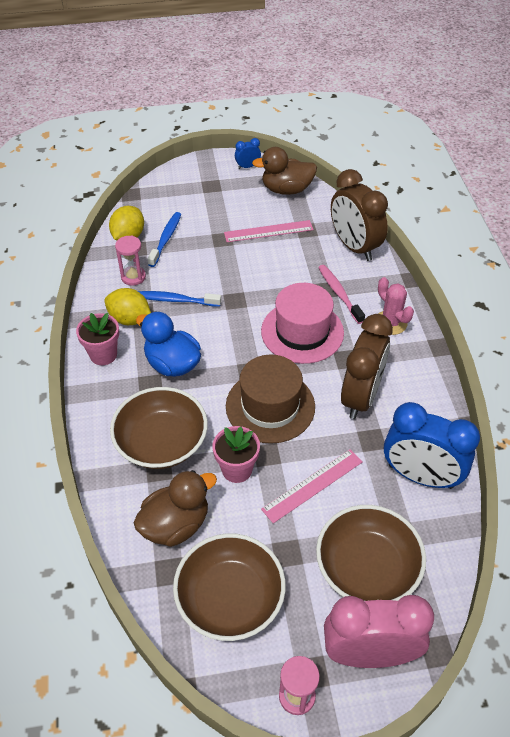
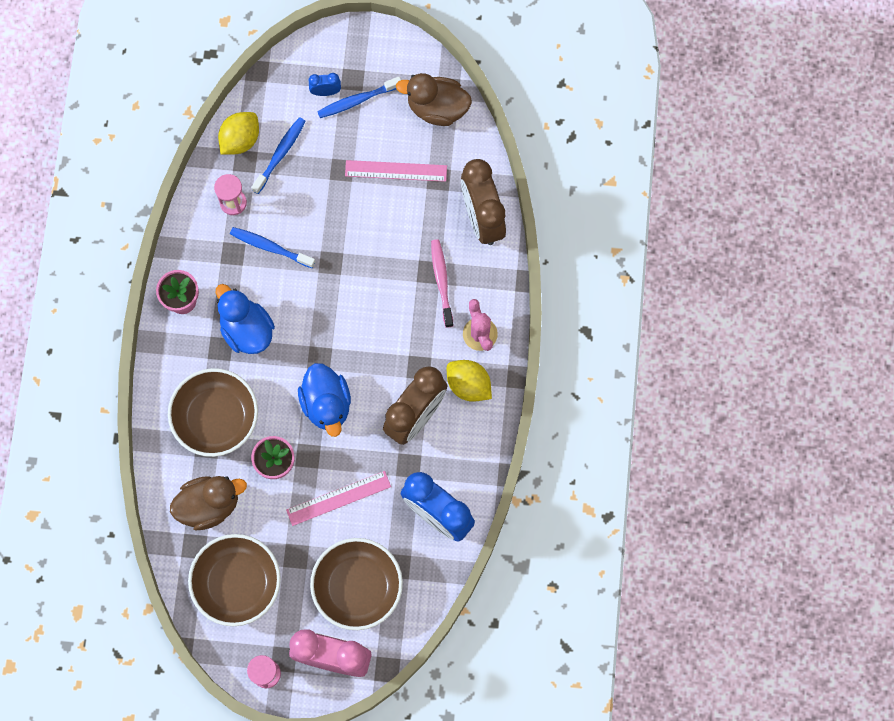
camera: 15 degrees right, 25 degrees up
(129, 319) = (217, 261): yellow lemon -> yellow lemon (468, 385)
(220, 196) = (357, 100): none -> blue toothbrush
(247, 166) = (404, 56): blue clock -> blue clock (326, 92)
(270, 406) = (326, 404): brown hat -> blue duck
(302, 332) = (386, 322): pink hat -> none

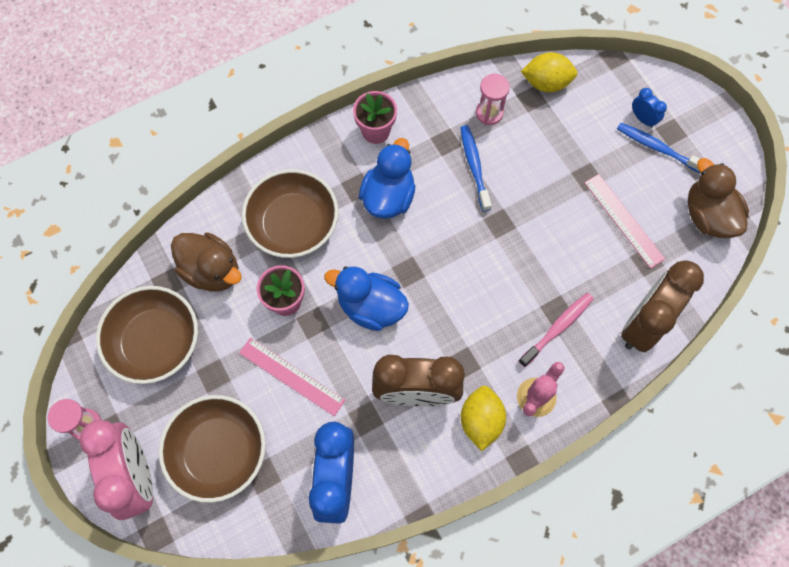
camera: 55 degrees right, 5 degrees down
(280, 154) = (559, 120): blue toothbrush -> none
(326, 404) = (371, 306): blue duck -> blue duck turned 75 degrees clockwise

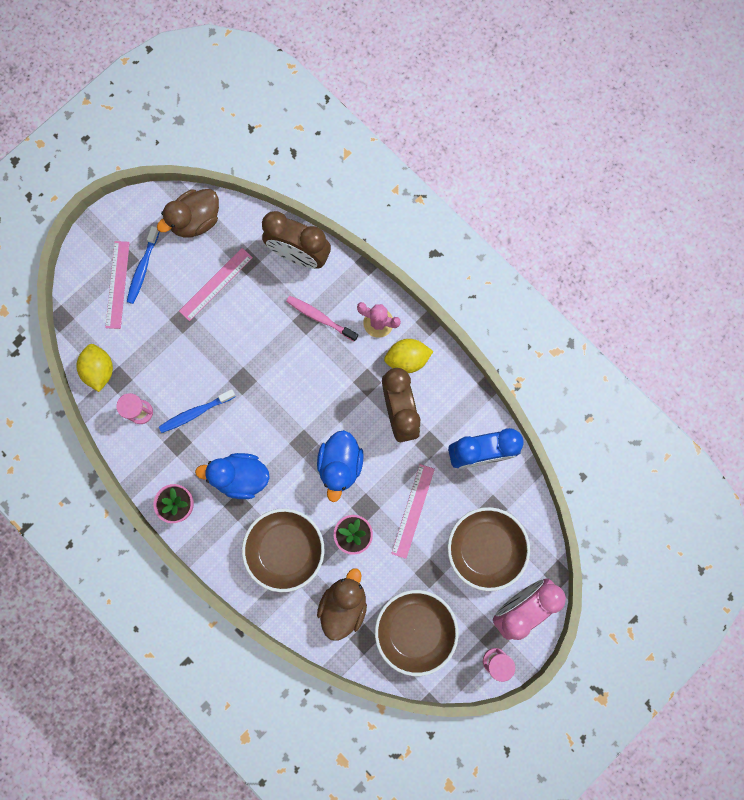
camera: 105 degrees left, 10 degrees up
(642, 119) = (117, 284): blue clock -> pink ruler

